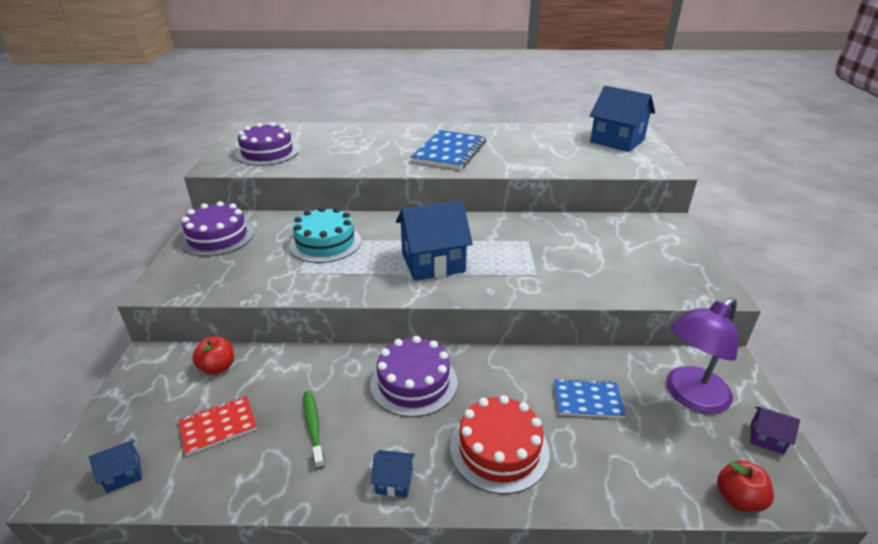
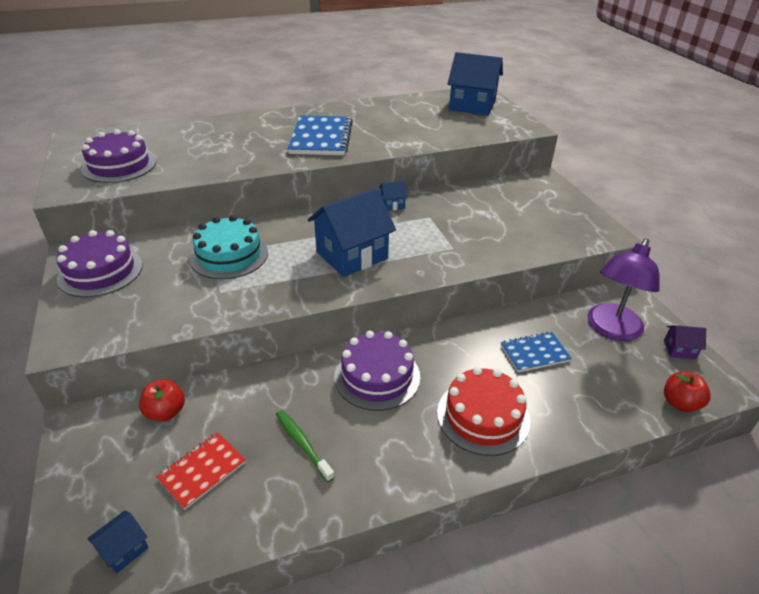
camera: 20 degrees left, 5 degrees up
(394, 482) = (406, 472): blue house -> blue house (392, 205)

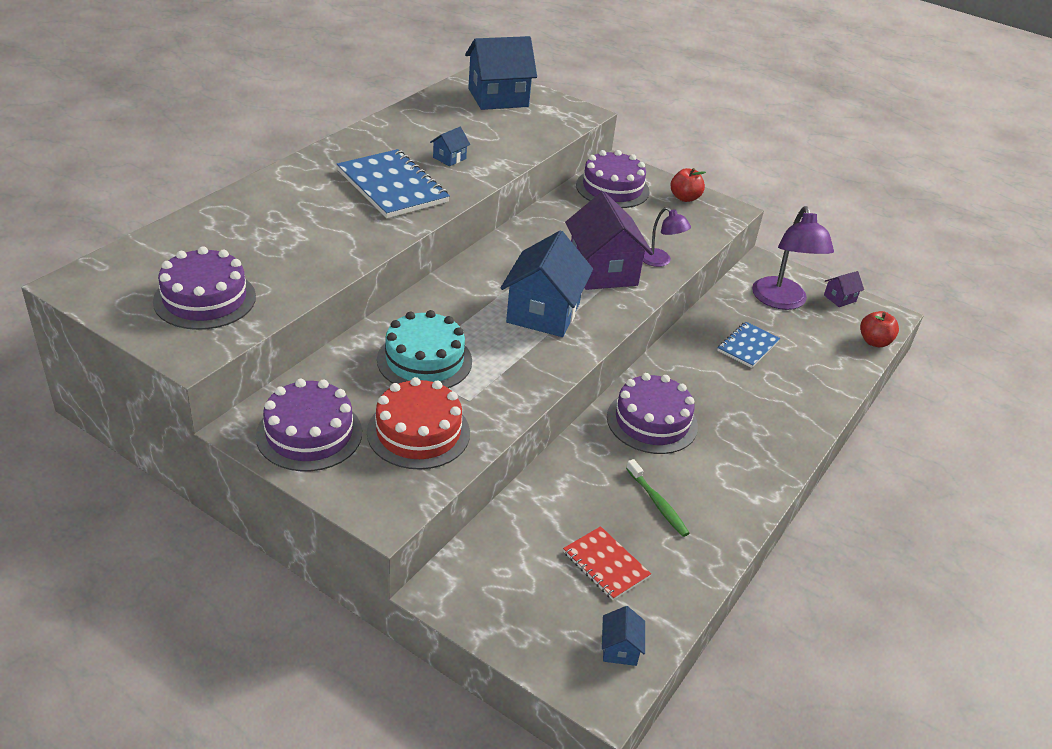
camera: 40 degrees left, 0 degrees up
(166, 412) = (512, 539): red apple -> red apple (684, 198)
(202, 471) = (605, 565): red notebook -> red notebook turned 45 degrees counterclockwise
(302, 444) = (657, 503): green toothbrush -> green toothbrush turned 135 degrees counterclockwise
(392, 205) = (515, 244): blue house -> blue house (449, 158)
(436, 243) = (603, 271): none -> purple house
(483, 416) = (762, 414): red cake -> red cake (418, 432)
(495, 252) = (660, 261): none -> purple lamp
(517, 191) = (612, 188): none -> purple cake

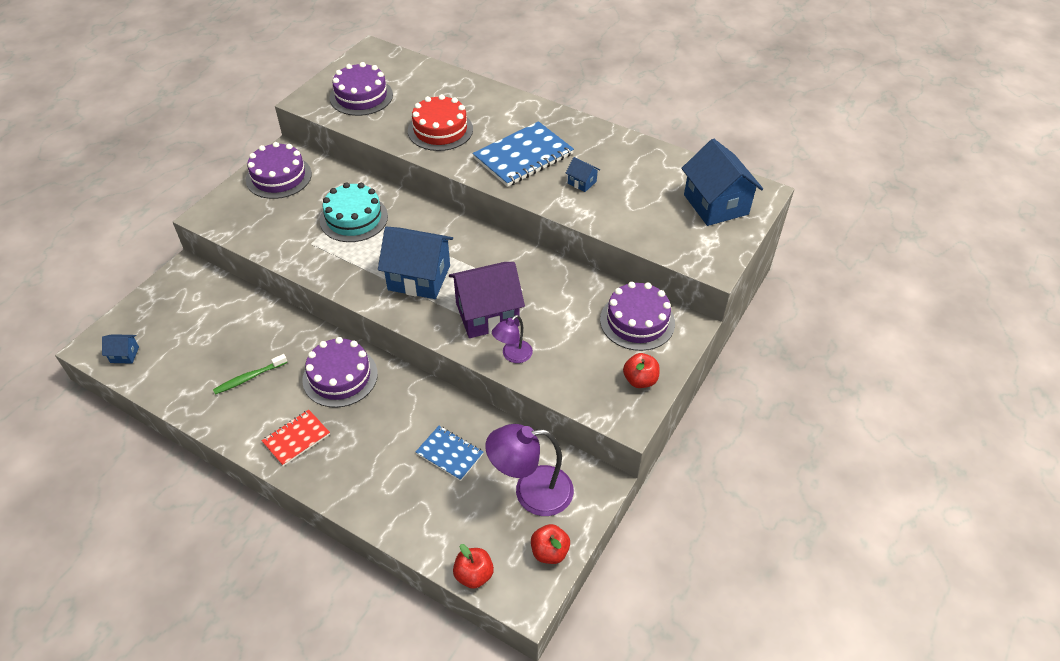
camera: 90 degrees right, 10 degrees up
(418, 432) = (278, 222): red cake -> red cake (440, 130)
(605, 565) = (194, 347): red notebook -> red notebook (296, 438)
(839, 298) = (549, 552): purple house -> red apple

